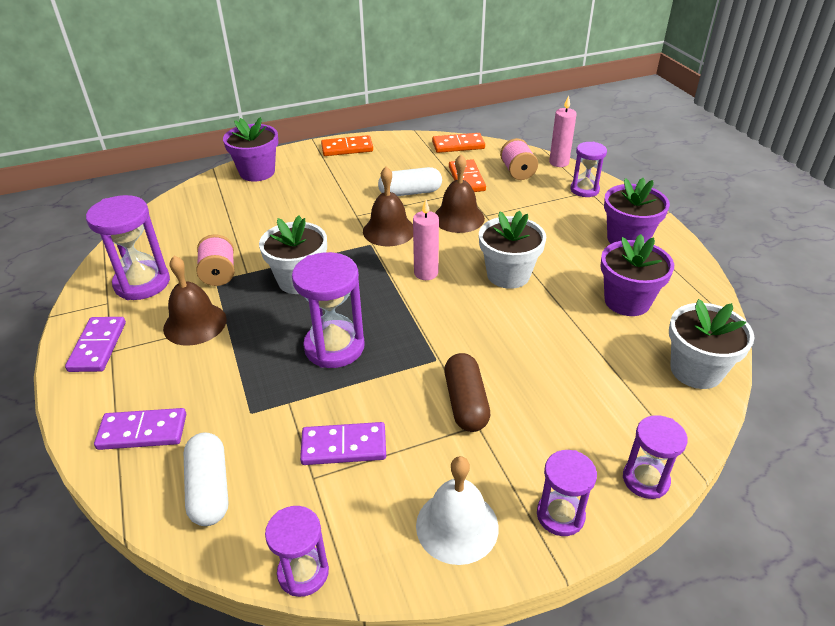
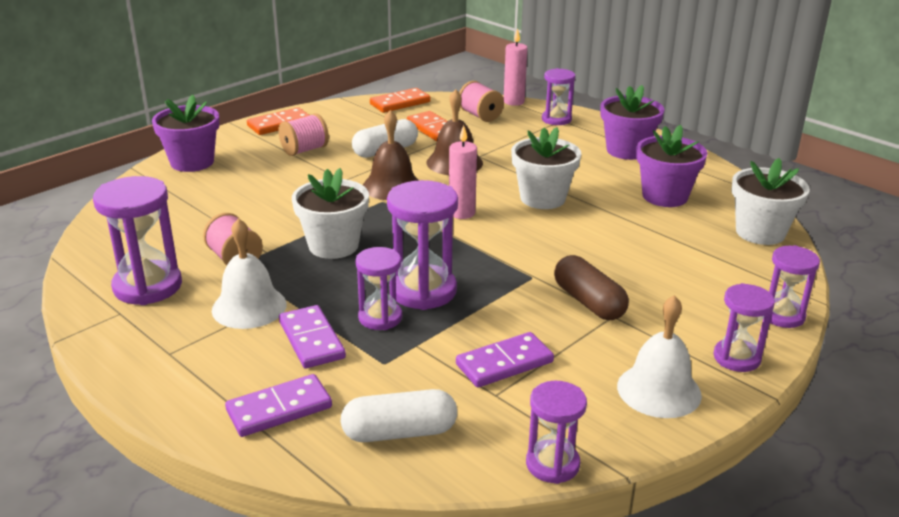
camera: 25 degrees left, 10 degrees down
(98, 346) = (149, 353): purple domino -> purple domino (312, 340)
(195, 323) = (249, 307): brown bell -> white bell
(209, 489) = (399, 432): white capsule -> white capsule turned 60 degrees counterclockwise
(281, 364) = (380, 317): none -> purple hourglass
(347, 178) = (304, 150): none -> pink spool

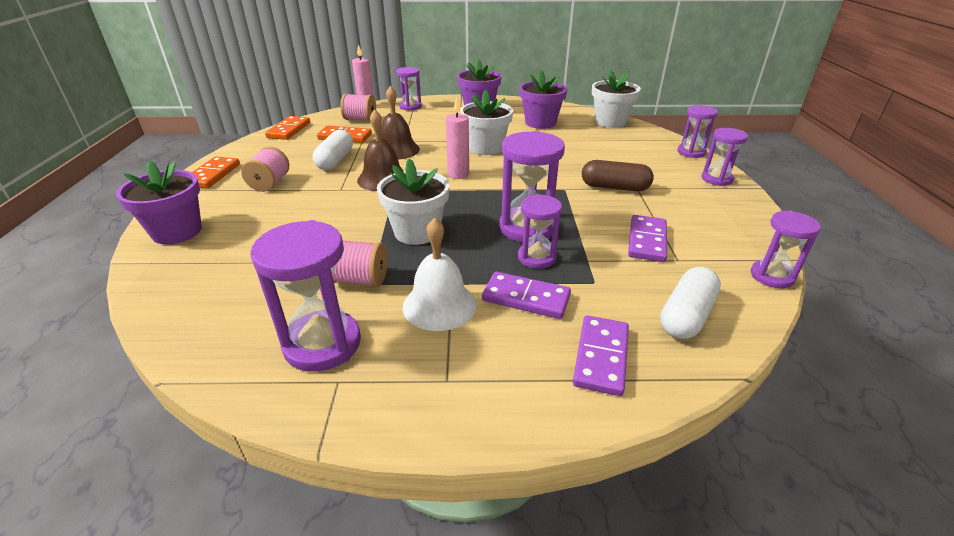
camera: 45 degrees left, 5 degrees up
(659, 390) = (725, 211): white bell -> none

